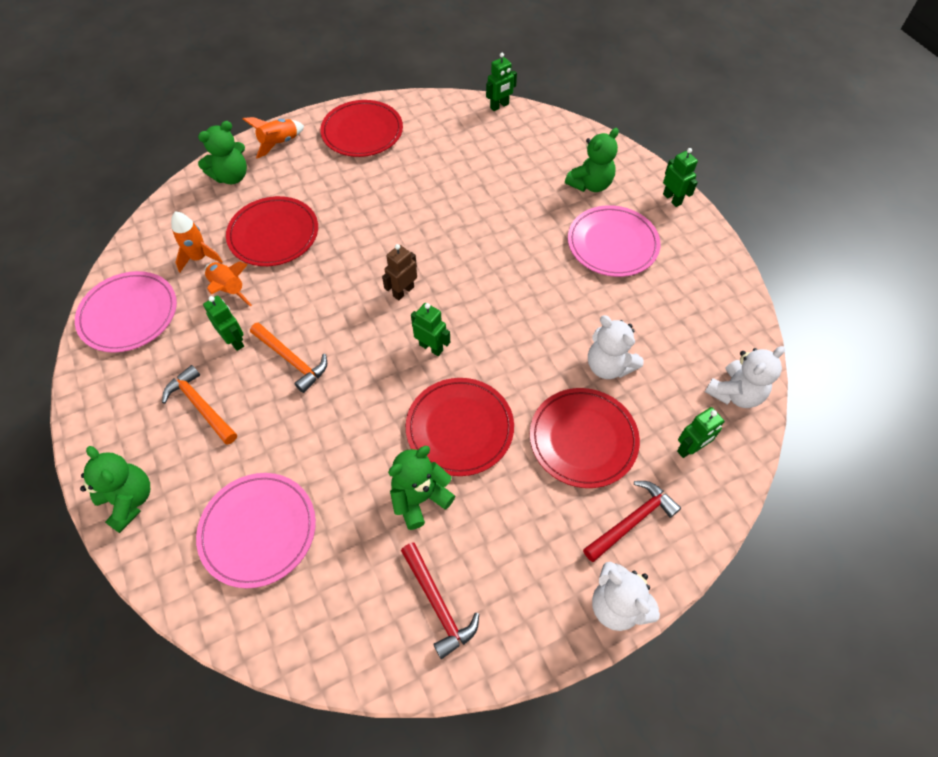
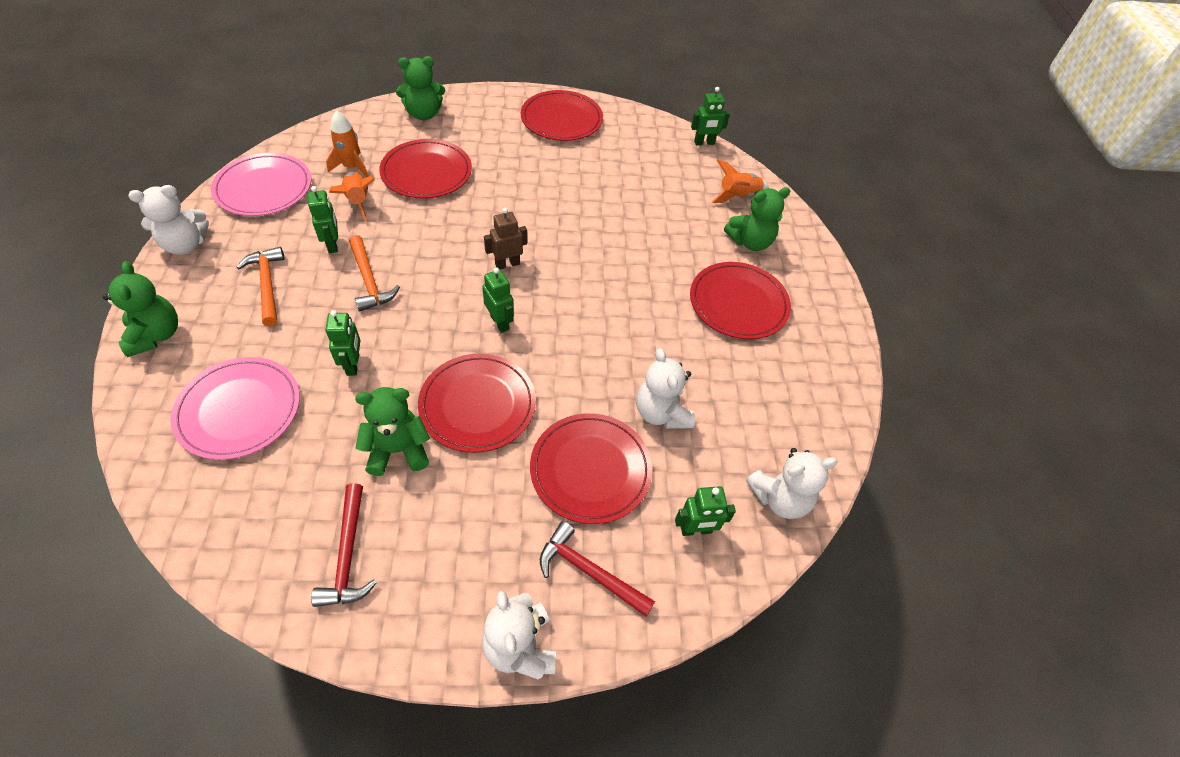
camera: 20 degrees right, 5 degrees down
(93, 402) = (185, 245): none -> white teddy bear
(279, 143) = (482, 103): orange rocket -> orange rocket (738, 196)
(612, 244) = (738, 303): pink plate -> red plate
(632, 521) = (589, 571): red hammer -> red hammer turned 135 degrees counterclockwise
(672, 199) = (828, 287): green robot -> green robot (353, 364)

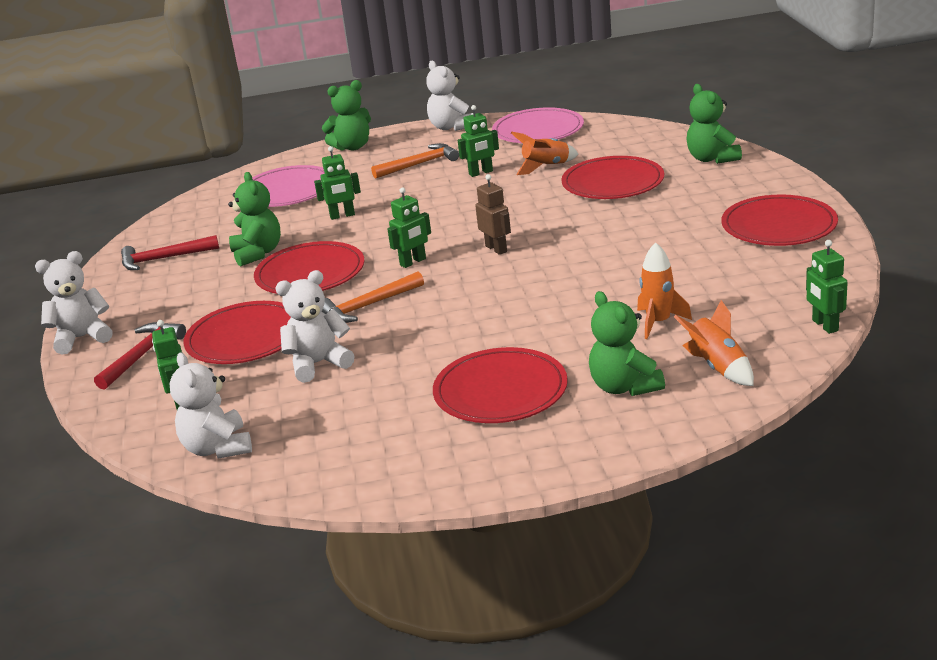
camera: 90 degrees right, 25 degrees down
(351, 167) = (594, 152): orange rocket -> orange rocket (658, 322)
(369, 280) = (442, 197): orange hammer -> orange hammer (368, 306)

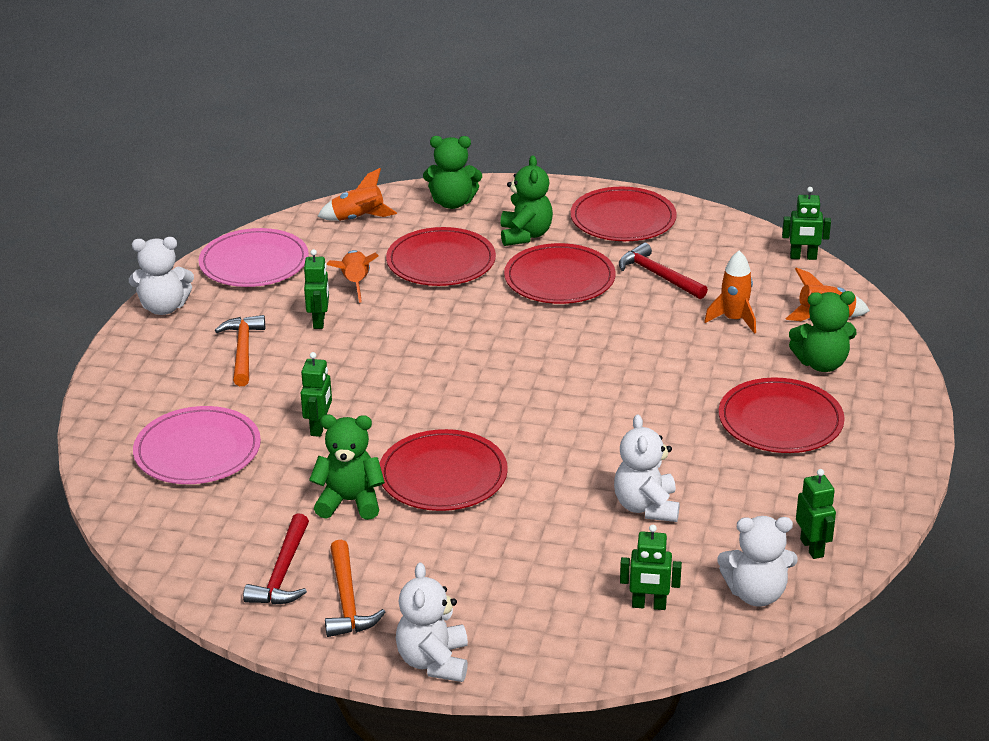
camera: 70 degrees left, 5 degrees up
(142, 355) = (521, 619): red hammer -> red hammer (658, 275)
(245, 338) = (549, 543): red plate -> red plate (559, 279)
(352, 147) = (125, 382): green teddy bear -> green teddy bear (525, 235)
(368, 306) = (555, 454): orange hammer -> orange hammer (347, 600)
(413, 262) = (487, 409): green robot -> green robot (812, 548)
(496, 249) = (511, 357): brown robot -> none
(642, 138) = (358, 218): none -> orange rocket

